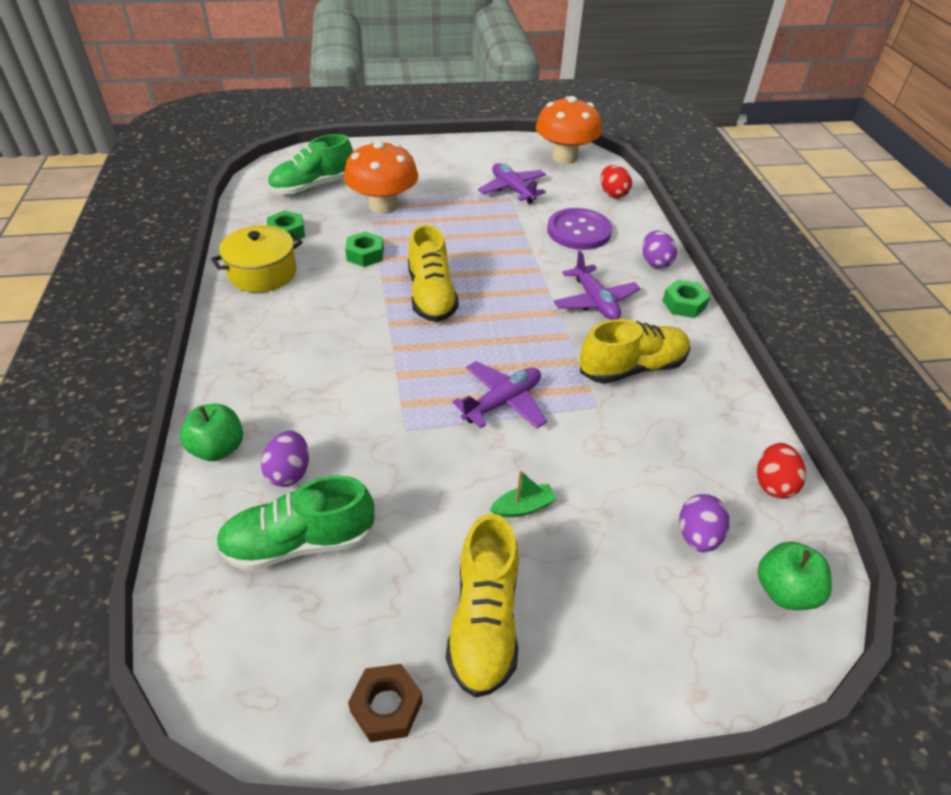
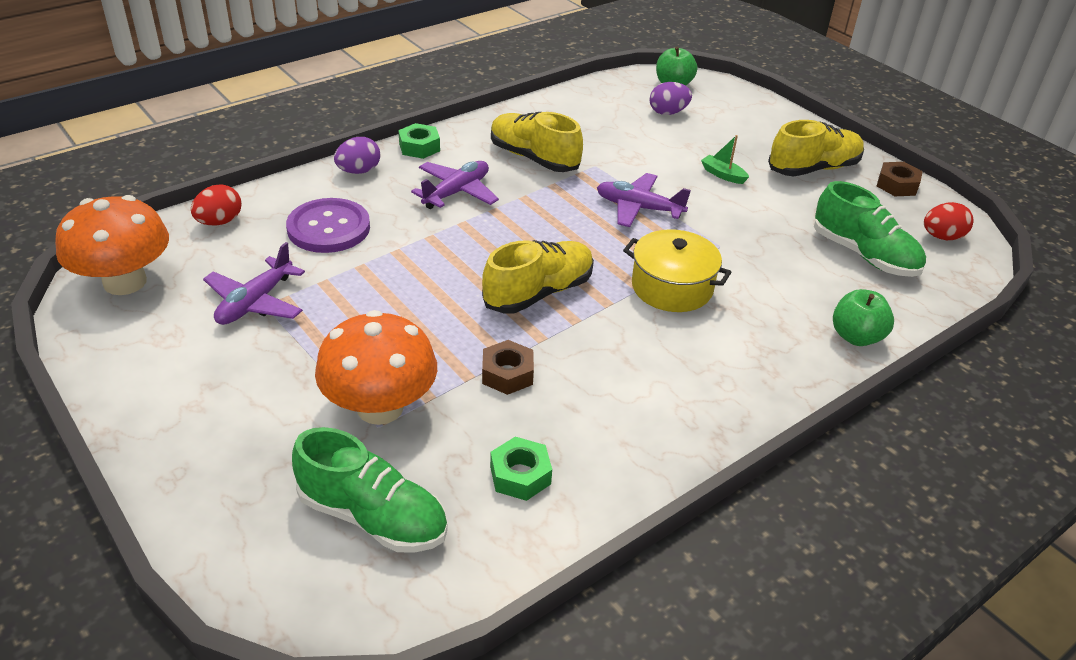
camera: 120 degrees left, 5 degrees down
(263, 273) = (621, 448): yellow pot -> yellow pot (672, 287)
(289, 472) = (825, 286): purple egg -> none
(365, 255) = (507, 374): green nut -> brown nut
(773, 484) = (595, 93): red egg -> red egg (942, 237)

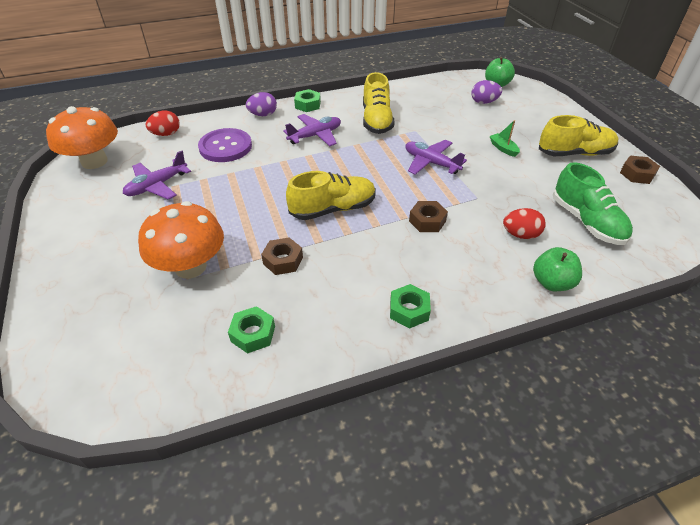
camera: 20 degrees right, 5 degrees up
(373, 517) = (144, 340): green shoe -> none
(533, 158) = (376, 120): yellow shoe -> yellow shoe turned 150 degrees counterclockwise
(672, 287) = (427, 221): yellow pot -> brown nut
(704, 404) = (409, 310): none -> green nut
(942, 237) = (658, 218): red egg -> red egg (520, 235)

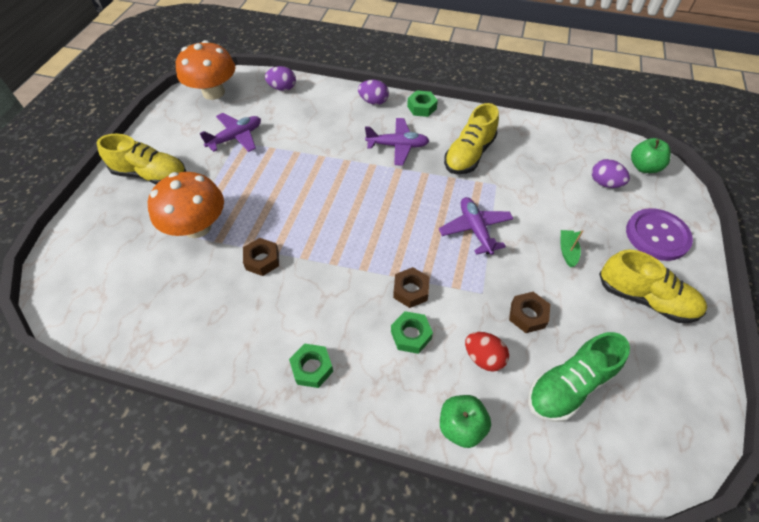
camera: 35 degrees right, 10 degrees up
(157, 186) = (236, 137): purple plane -> purple plane turned 150 degrees clockwise
(166, 134) = (282, 88): red egg -> purple egg
(225, 147) = (315, 123): purple button -> purple button (657, 235)
(253, 334) = (188, 312): green nut -> green nut (411, 335)
(333, 209) = (343, 232): yellow shoe -> yellow shoe (151, 175)
(586, 222) = (568, 385): green shoe -> green shoe turned 45 degrees clockwise
(637, 174) = (695, 365): brown nut -> brown nut (527, 315)

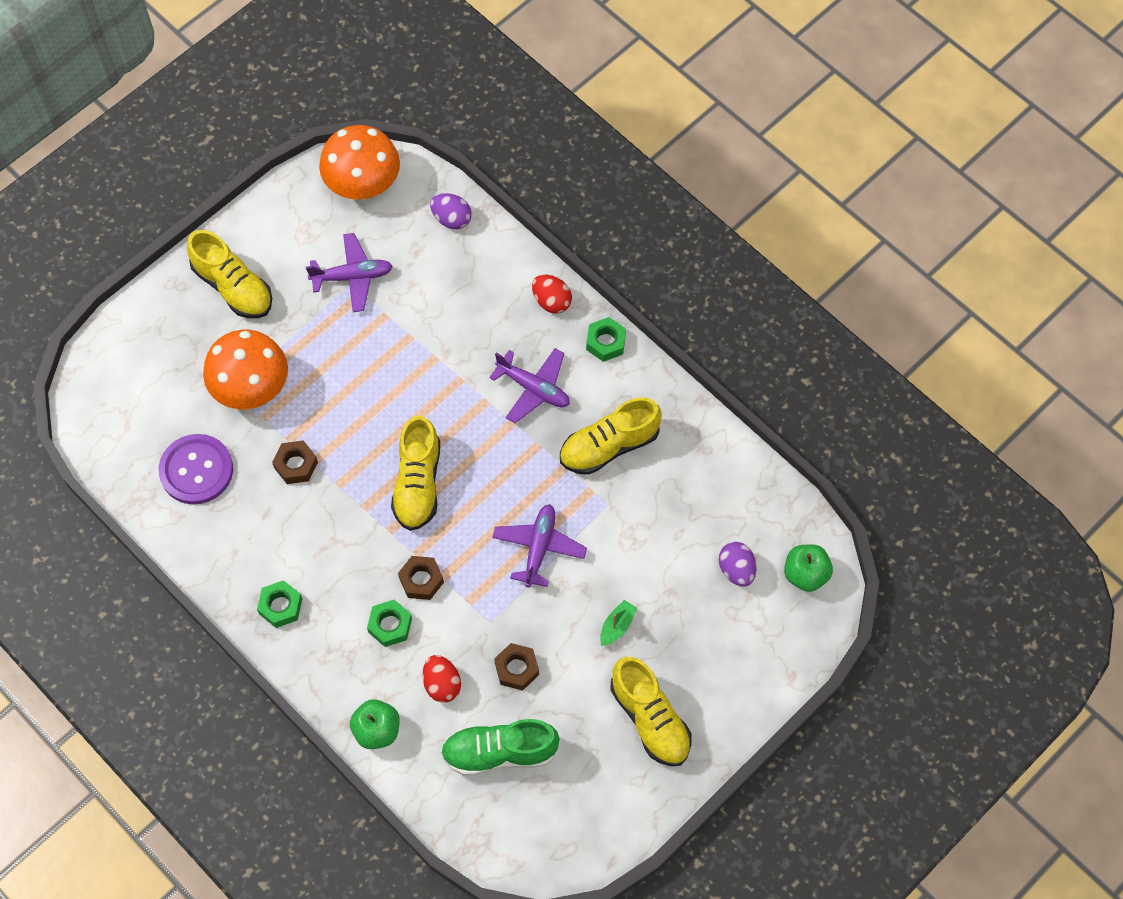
camera: 30 degrees right, 10 degrees up
(362, 230) = (418, 484): none -> yellow shoe
(373, 102) = (551, 301): purple egg -> red egg
(657, 235) = (732, 663): purple button -> purple button (196, 470)

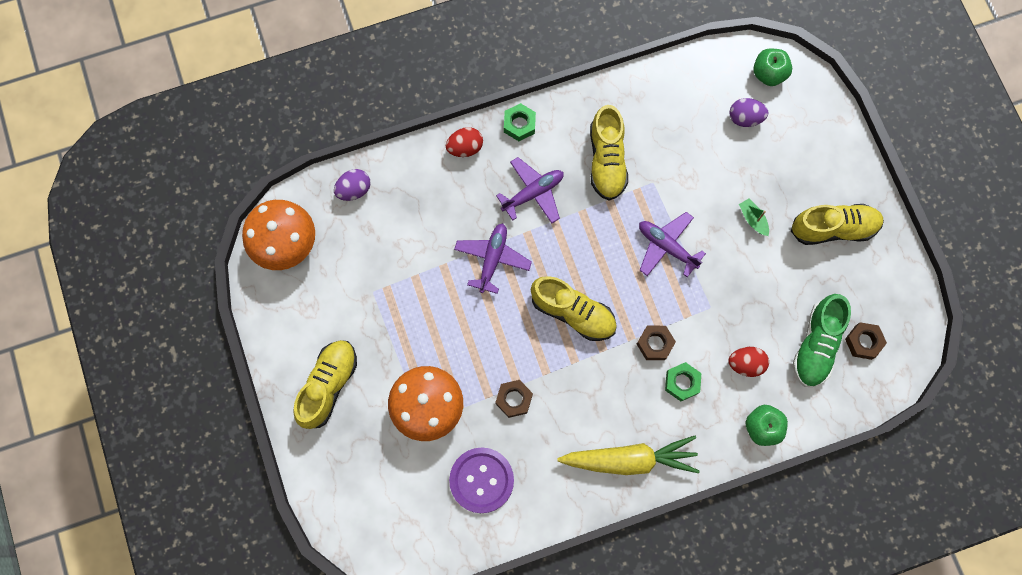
camera: 65 degrees left, 10 degrees up
(233, 287) = (328, 385): yellow shoe -> yellow shoe turned 45 degrees counterclockwise
(280, 606) = (630, 459): green nut -> yellow carrot
(352, 277) = (367, 287): purple plane -> purple plane (492, 259)
(517, 669) = (756, 304): brown nut -> brown nut (863, 342)

